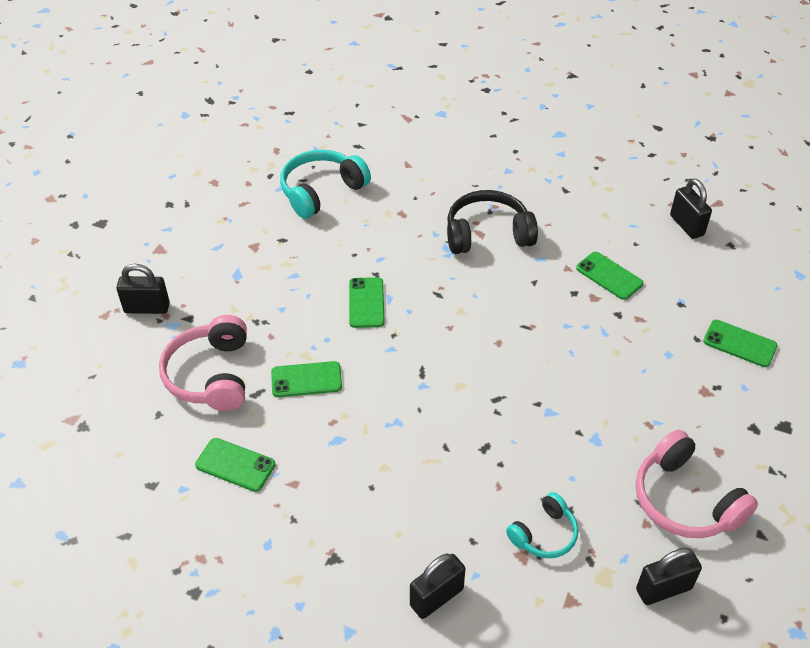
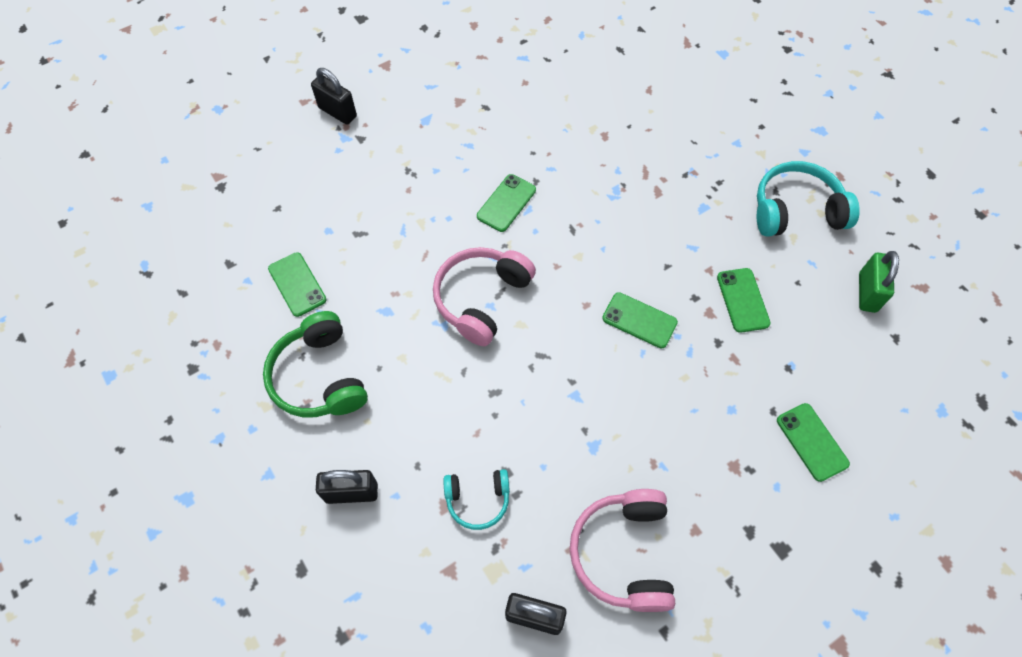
camera: 35 degrees right, 15 degrees up
(211, 375) = (338, 197): pink headphones -> pink headphones (481, 299)
(306, 379) = (404, 244): green phone -> green phone (639, 320)
(321, 191) = (553, 78): turquoise headphones -> turquoise headphones (796, 210)
(324, 525) = (319, 377): none -> green headphones
(487, 234) = (664, 196): black headphones -> none
(686, 225) = (867, 292): black padlock -> green padlock

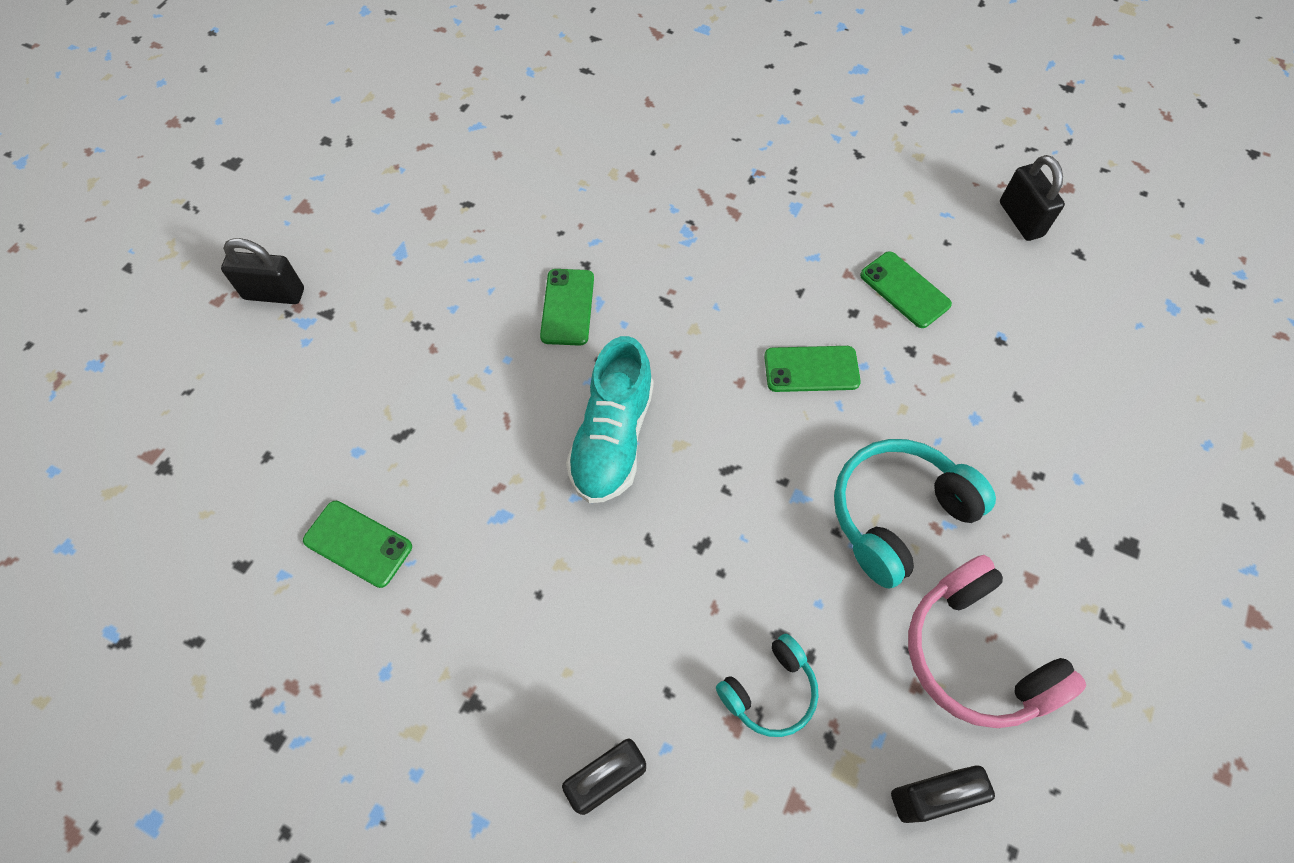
camera: 30 degrees left, 0 degrees up
(319, 377) = (466, 650): green headphones -> none
(481, 299) = (612, 438): pink headphones -> turquoise shoe
(796, 210) = (892, 166): turquoise headphones -> turquoise headphones (897, 515)
(812, 442) = (1077, 409): green phone -> none
(867, 292) = (1020, 219): green padlock -> black padlock

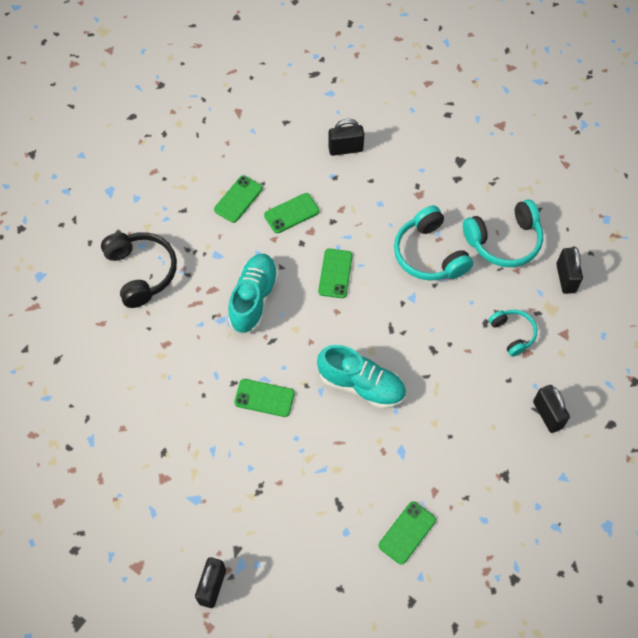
camera: 80 degrees left, 0 degrees up
(732, 265) = (253, 299): none -> turquoise shoe
(739, 127) = (141, 272): none -> black headphones
(903, 216) = (238, 199): none -> green phone
(975, 654) = (504, 241): pink headphones -> turquoise headphones
(1020, 219) = (255, 142): black padlock -> black padlock (345, 149)

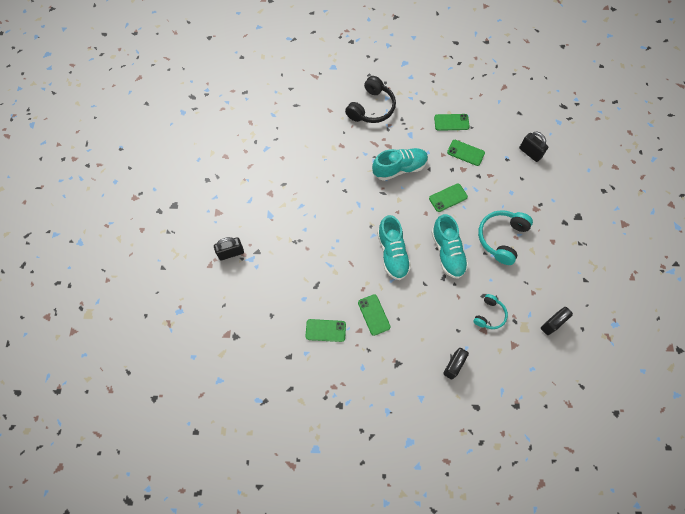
camera: 55 degrees right, 5 degrees up
(264, 398) = (348, 210): green phone -> green phone (374, 314)
(405, 323) = (447, 252): none -> turquoise shoe
(504, 241) = (546, 273): turquoise headphones -> none

